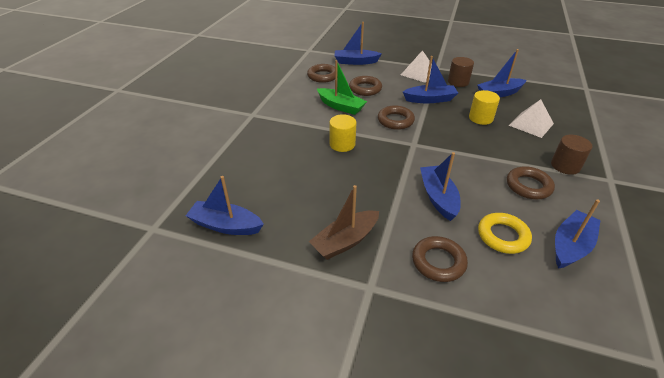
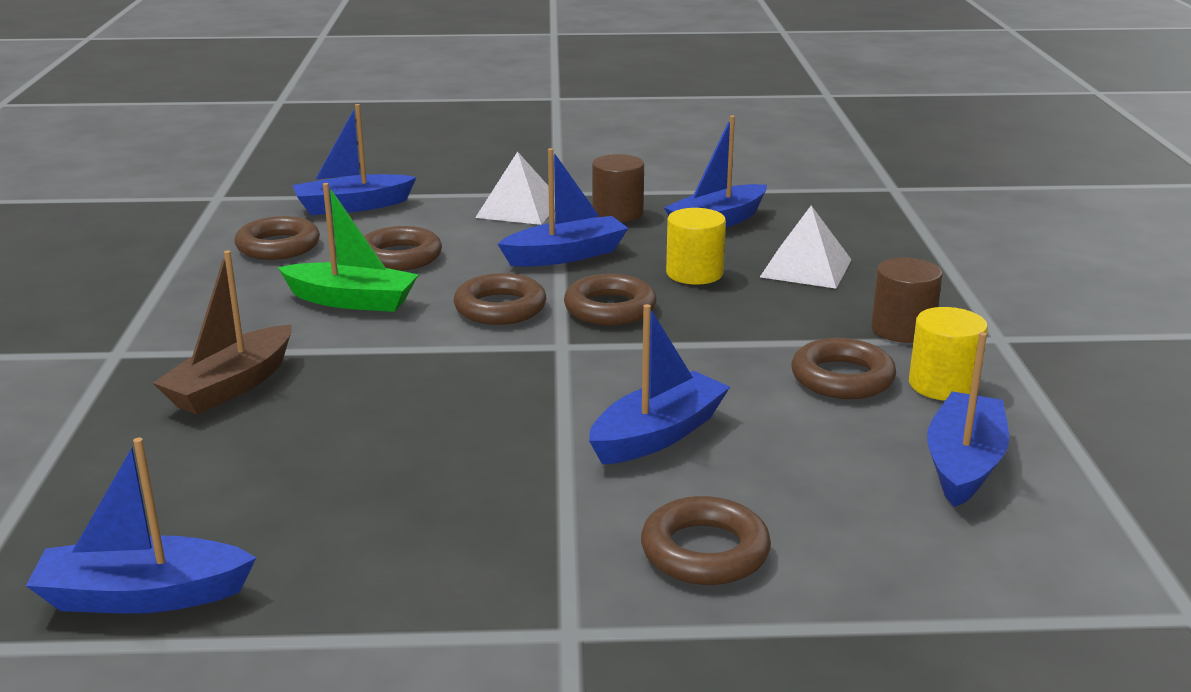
camera: 20 degrees left, 15 degrees down
(342, 144) = (387, 375): yellow cylinder -> yellow cylinder (943, 385)
(345, 241) = (473, 560): brown boat -> brown boat (231, 386)
(438, 197) = (658, 435): blue boat -> blue boat turned 75 degrees clockwise
(439, 129) = (610, 308): none -> brown ring
(503, 236) = (823, 476): yellow ring -> none

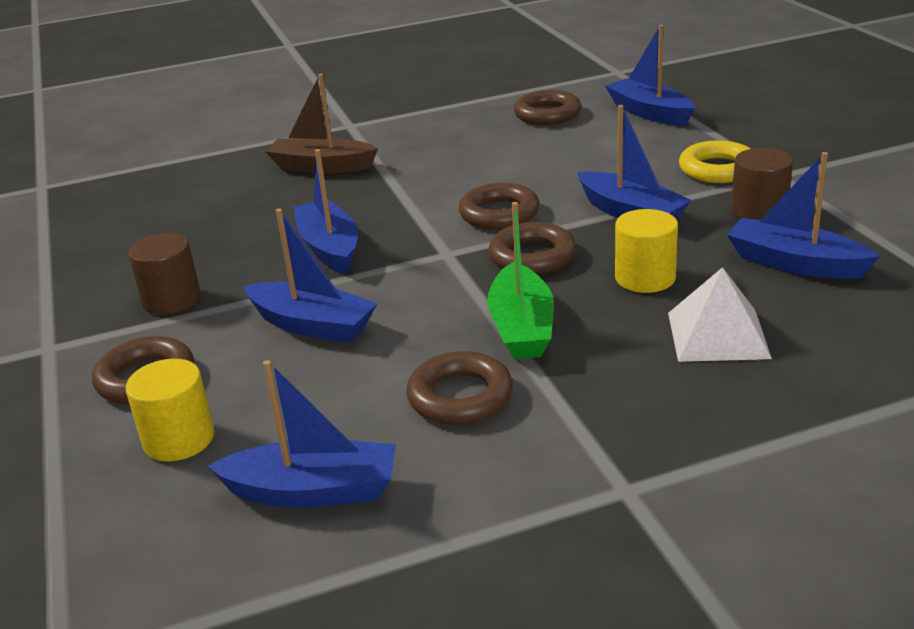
camera: 75 degrees right, 5 degrees up
(143, 596) = (84, 217): blue boat -> blue boat (329, 248)
(351, 301) = (472, 162): green boat -> green boat (522, 327)
(400, 257) = (565, 155): brown ring -> none
(519, 209) = (717, 169): white pyramid -> yellow ring
(902, 329) = (600, 418): brown cylinder -> brown cylinder (171, 300)
(943, 385) = (477, 460): yellow cylinder -> yellow cylinder (179, 439)

